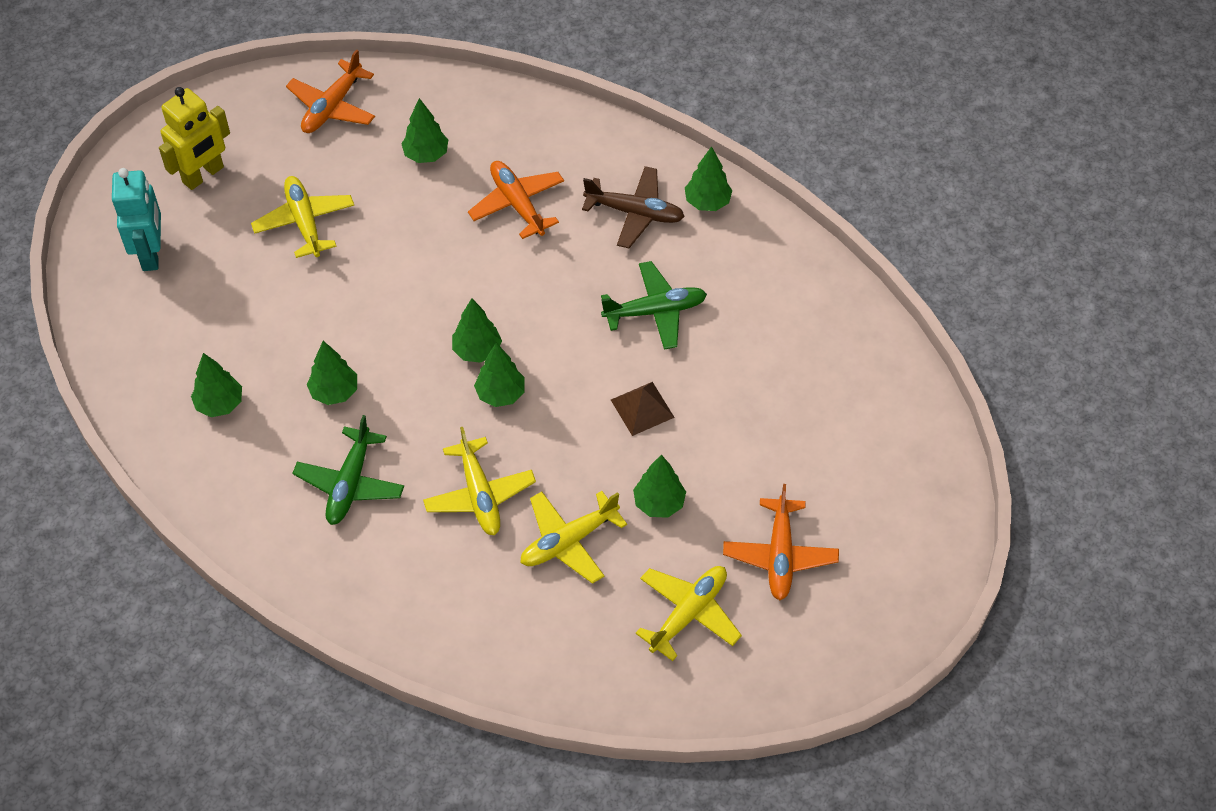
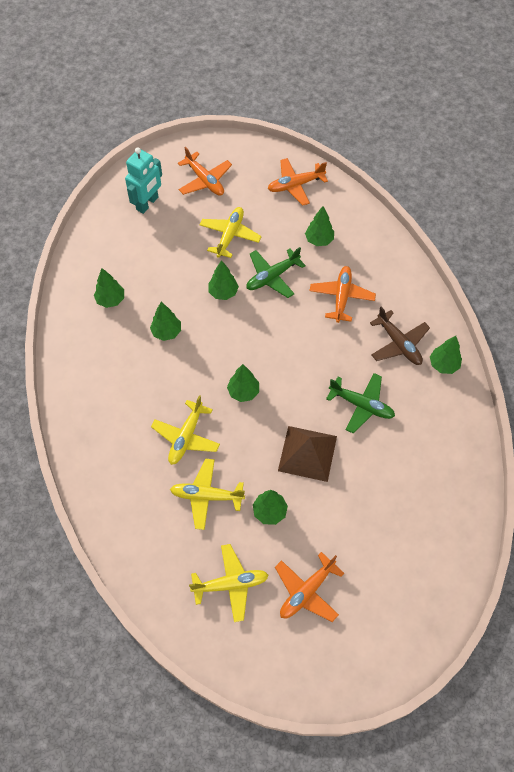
camera: 40 degrees right, 5 degrees up
(203, 175) = (205, 180): yellow robot -> orange plane
(350, 483) = (132, 384): green plane -> green plane (272, 277)
(477, 350) = (252, 360): green tree -> green tree (223, 292)
(642, 408) = (307, 453): brown pyramid -> brown pyramid, size x1.61

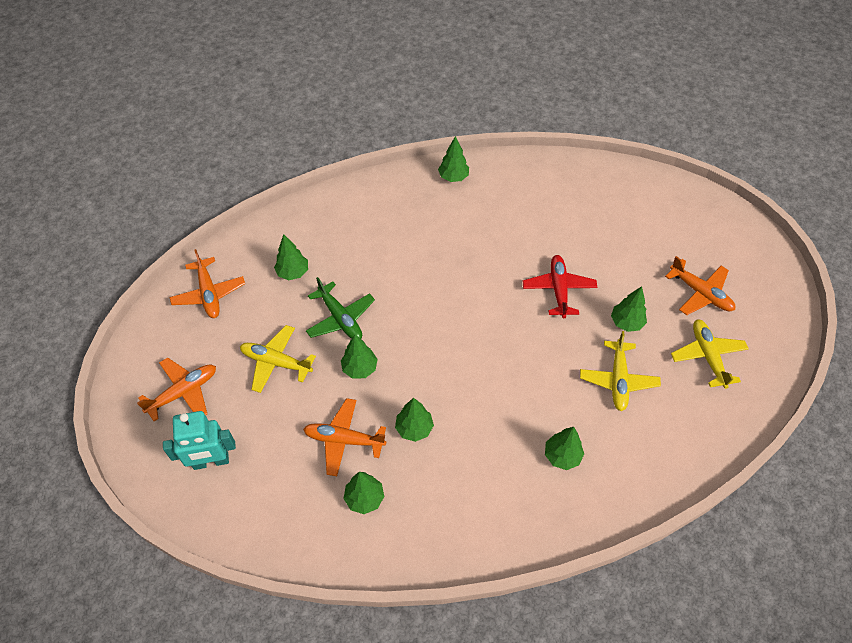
camera: 90 degrees left, 5 degrees down
(147, 203) = (211, 461): turquoise robot -> turquoise robot turned 135 degrees clockwise
(186, 437) = (551, 402): yellow plane -> none
(243, 392) = (491, 346): green tree -> green tree (562, 456)
(307, 453) = (558, 289): brown pyramid -> red plane
(341, 297) = (371, 254): orange plane -> orange plane (344, 440)
(361, 405) = (501, 243): green plane -> none
(399, 344) = (429, 210): brown plane -> none

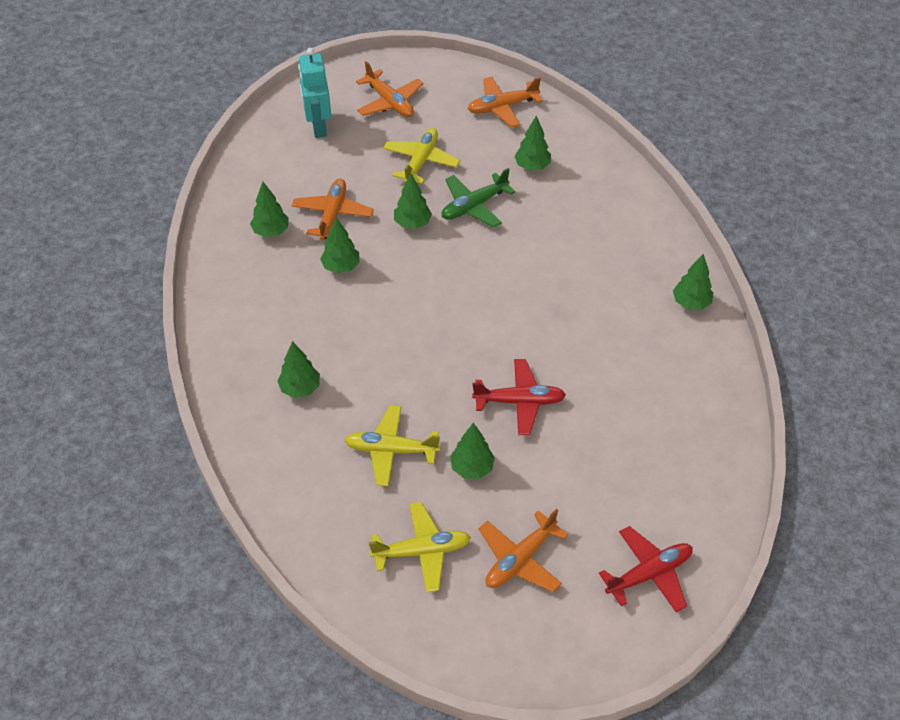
camera: 90 degrees right, 5 degrees down
(695, 220) = (649, 574): none -> red plane

